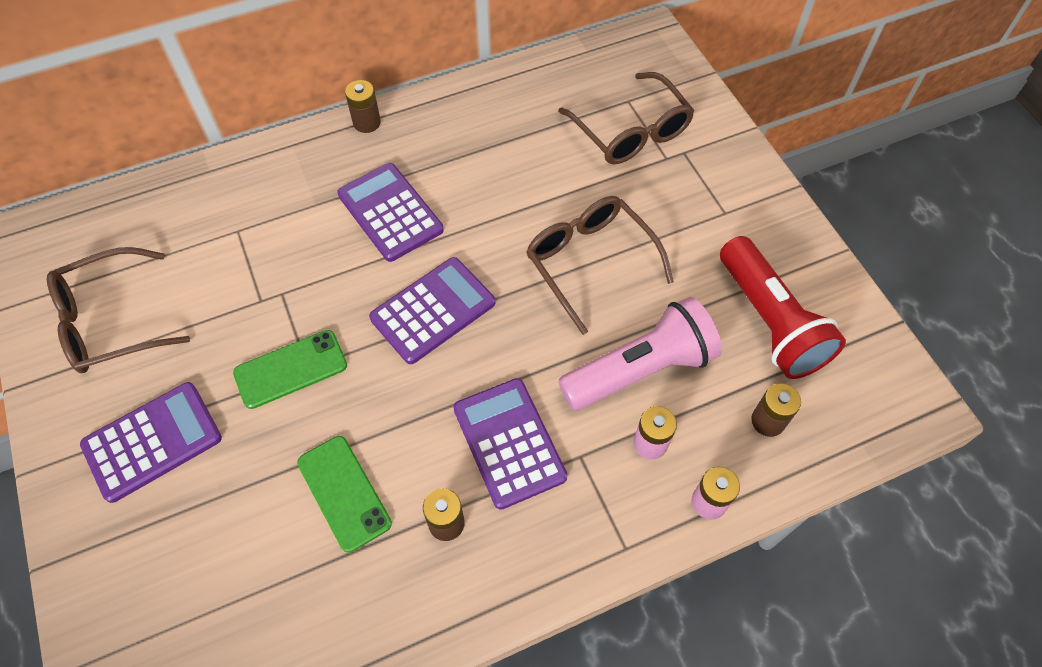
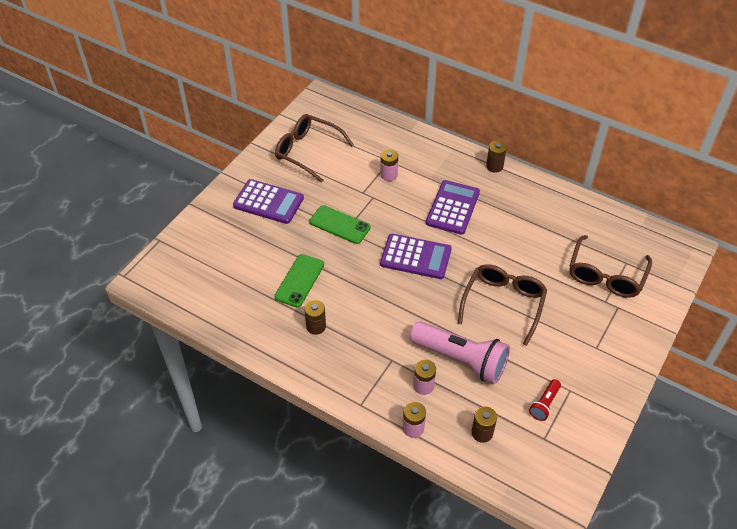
camera: 55 degrees right, 10 degrees down
(262, 248) = (388, 175): none -> pink battery
(509, 443) = (374, 327): purple calculator -> none
(769, 321) = (544, 404): red flashlight -> red flashlight, size x0.46

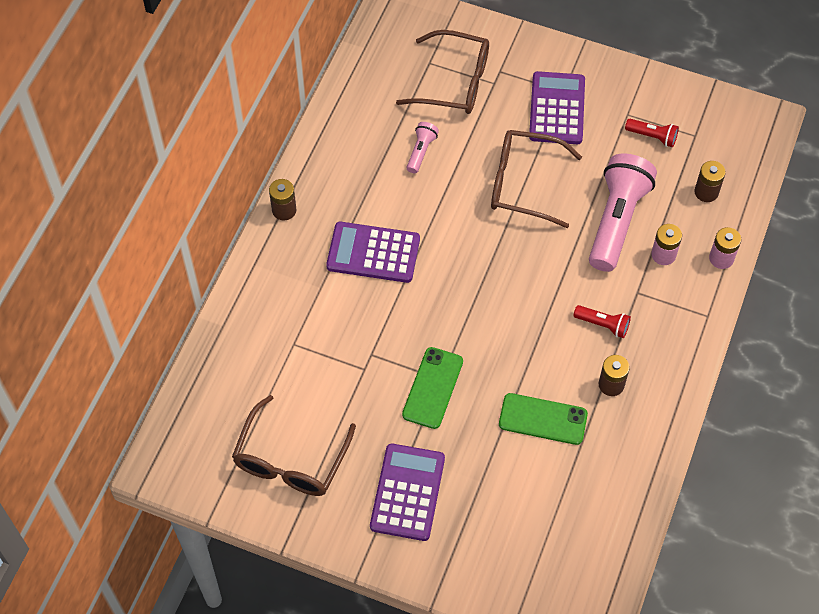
camera: 100 degrees left, 10 degrees up
(367, 331) = (603, 325): none -> red flashlight
(388, 175) = (323, 340): pink battery -> none
(415, 257) = (470, 287): purple calculator -> purple calculator (557, 109)
(539, 245) = (421, 151): none -> pink flashlight

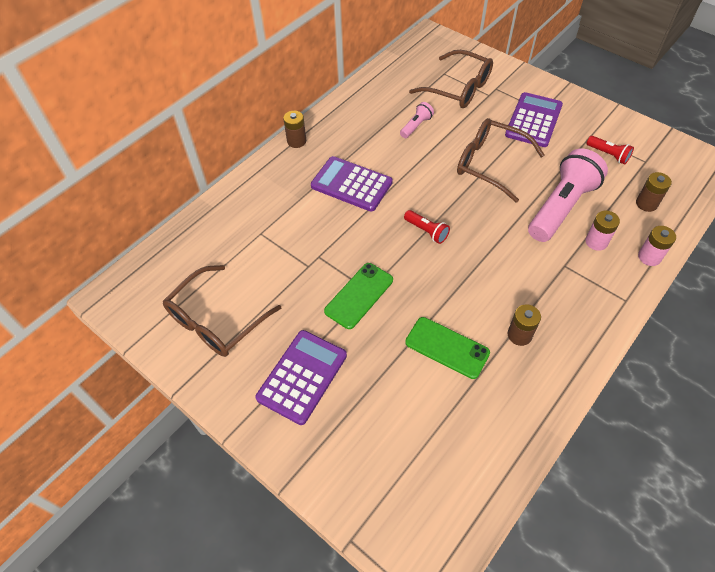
camera: 20 degrees right, 5 degrees down
(603, 325) = (526, 283): red flashlight -> red flashlight (426, 231)

